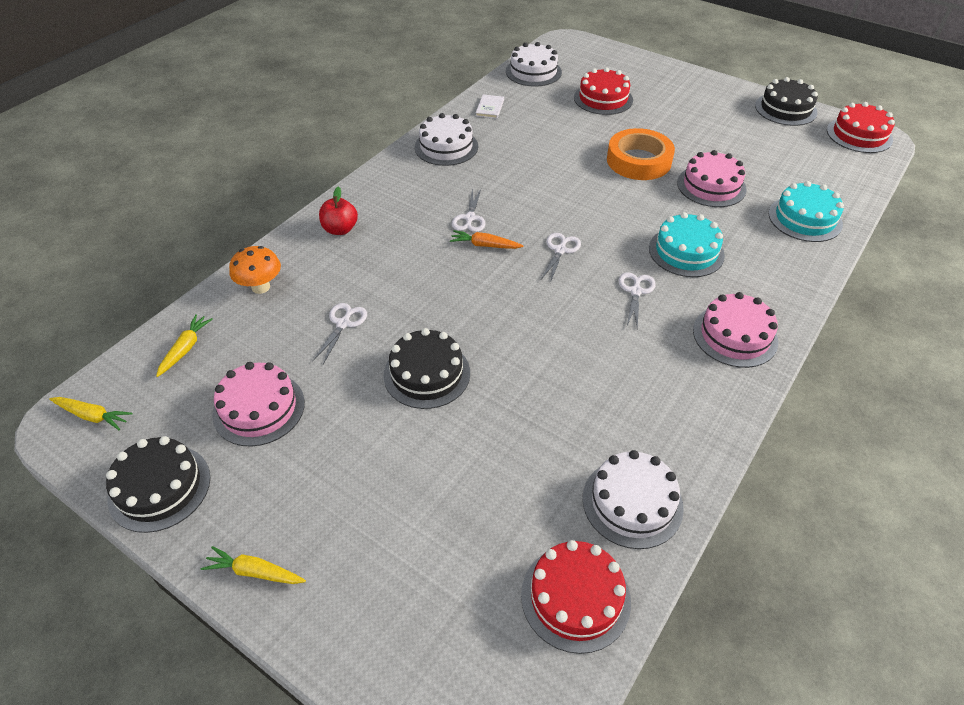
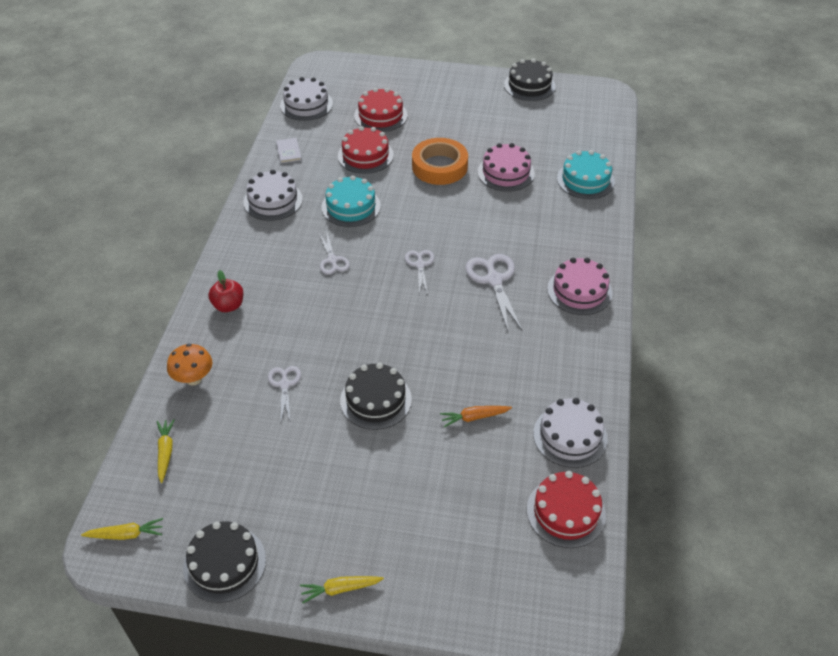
camera: 25 degrees left, 0 degrees up
(259, 408) = (261, 475): pink cake -> none
(485, 245) = (358, 280): orange carrot -> orange carrot (474, 417)
(635, 291) = (494, 280): white scissors -> white scissors, size x1.65
(686, 251) = (514, 235): turquoise cake -> turquoise cake (351, 206)
(859, 135) = (593, 94): red cake -> red cake (365, 155)

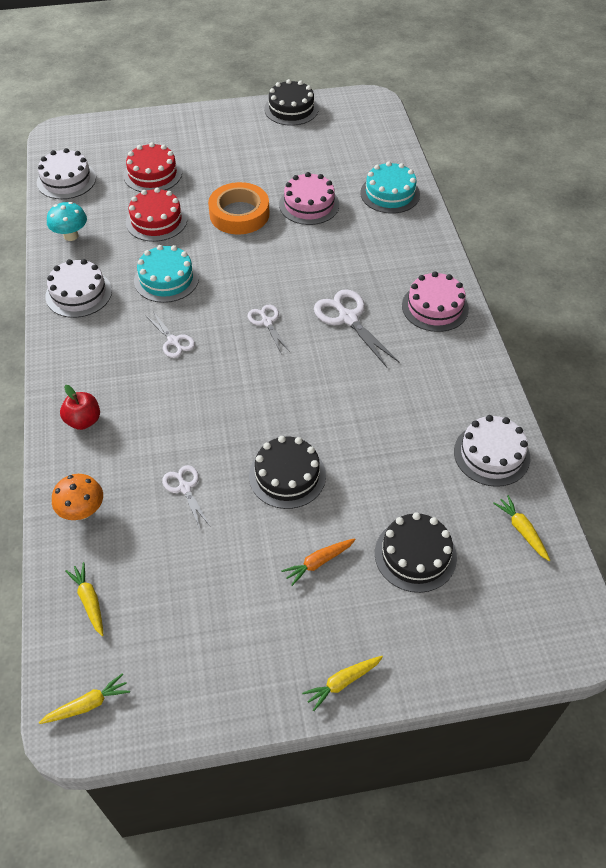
camera: 20 degrees left, 5 degrees up
(224, 563) = (210, 698): black cake -> black cake (415, 555)
(288, 151) = (71, 236): white book -> turquoise mushroom
(474, 417) = (393, 464): orange carrot -> orange carrot (318, 562)
(566, 512) = (522, 530): red cake -> yellow carrot

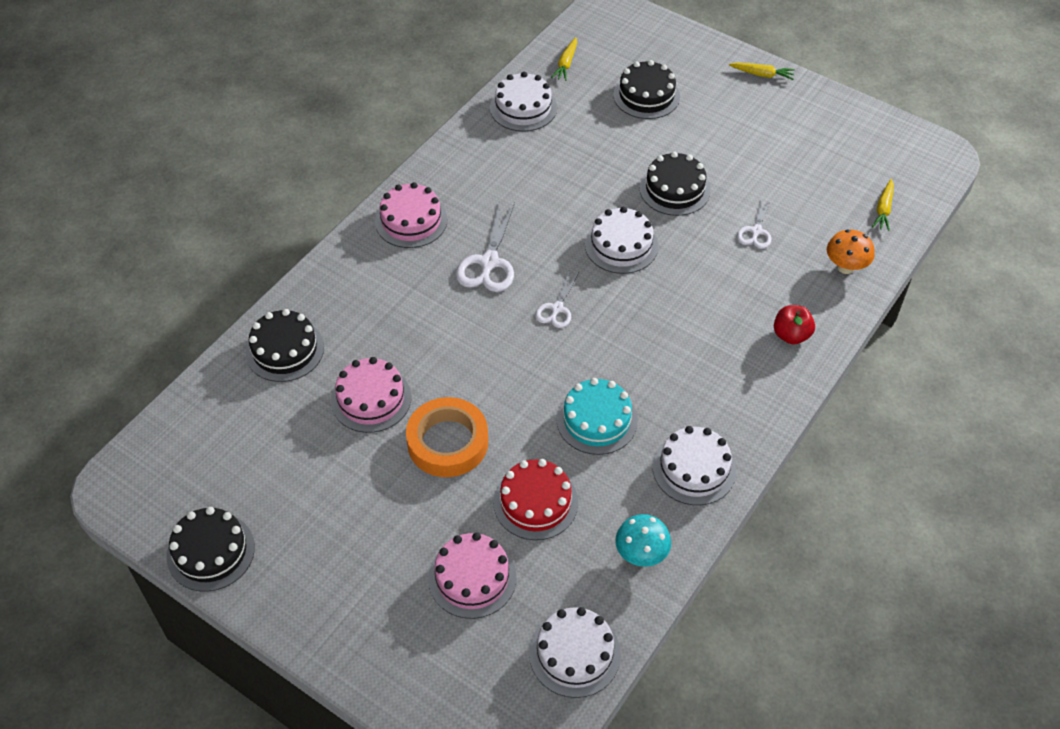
camera: 135 degrees left, 0 degrees up
(88, 704) = (925, 159): yellow carrot -> none
(152, 174) = (472, 577): red cake -> pink cake
(173, 341) = (653, 350): white scissors -> none
(275, 396) = (621, 245): none -> white cake
(318, 562) = (711, 131): orange carrot -> none
(390, 193) = (285, 350): turquoise cake -> black cake

